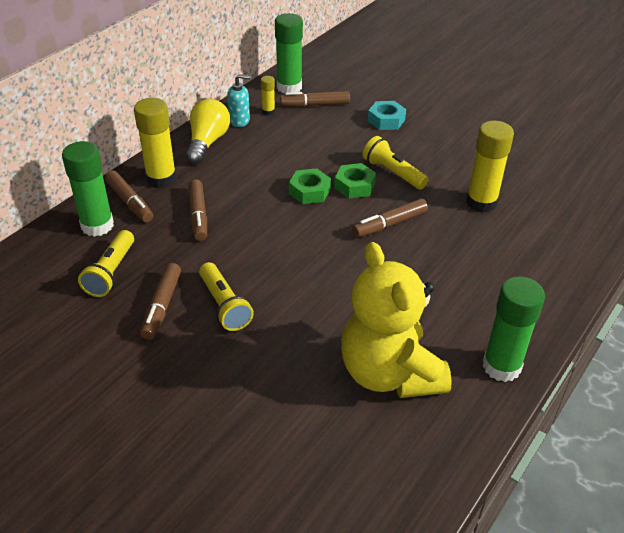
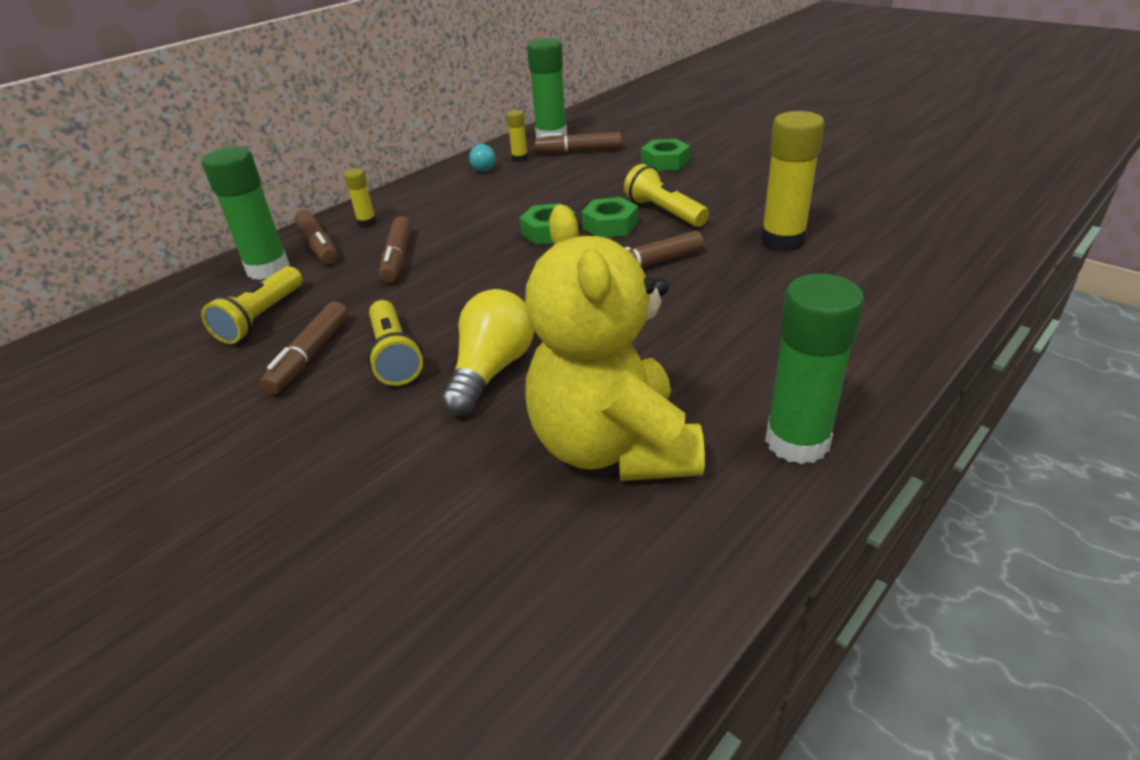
camera: 10 degrees right, 5 degrees down
(161, 179) = (367, 222): yellow glue stick -> yellow glue stick, size x0.49
(207, 142) = (436, 188): yellow light bulb -> yellow light bulb (491, 370)
(239, 120) = (482, 167): turquoise soap dispenser -> turquoise light bulb
(386, 120) = (665, 162): turquoise nut -> green nut

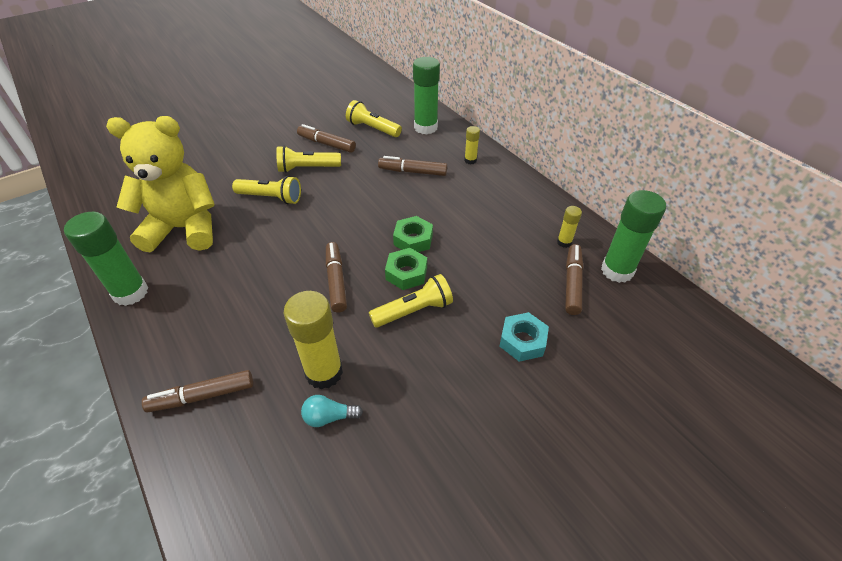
camera: 100 degrees right, 10 degrees up
(318, 245) = (446, 143): brown marker -> brown marker (202, 396)
(482, 167) = (551, 218): turquoise light bulb -> turquoise light bulb (329, 417)
(491, 370) = (271, 198): yellow light bulb -> yellow flashlight
(665, 162) = (522, 341): green nut -> turquoise nut

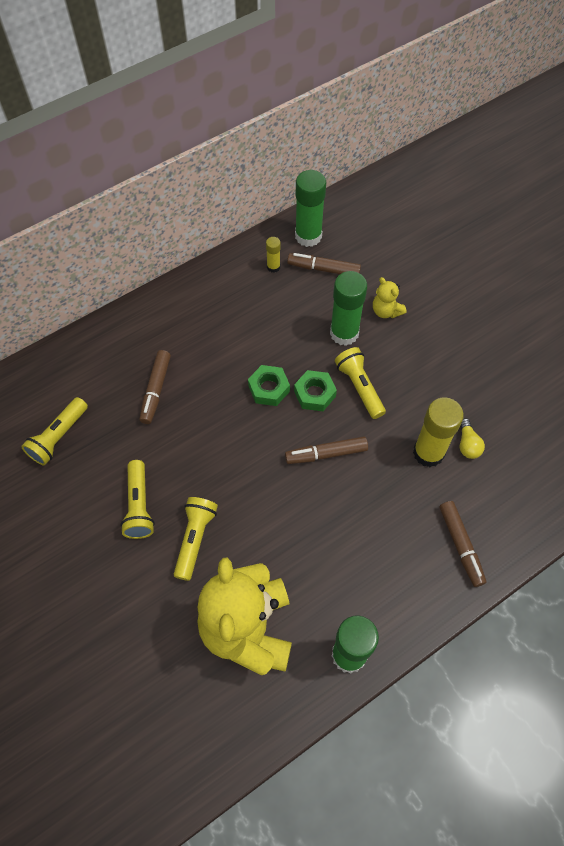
camera: 90 degrees left, 15 degrees up
(326, 144) = (87, 489): brown marker -> none
(329, 417) = (467, 444): turquoise light bulb -> yellow light bulb
(425, 127) = (65, 376): green glue stick -> green glue stick (344, 333)
(470, 160) = (139, 333): yellow glue stick -> none
(522, 341) = (386, 311): turquoise nut -> yellow teddy bear

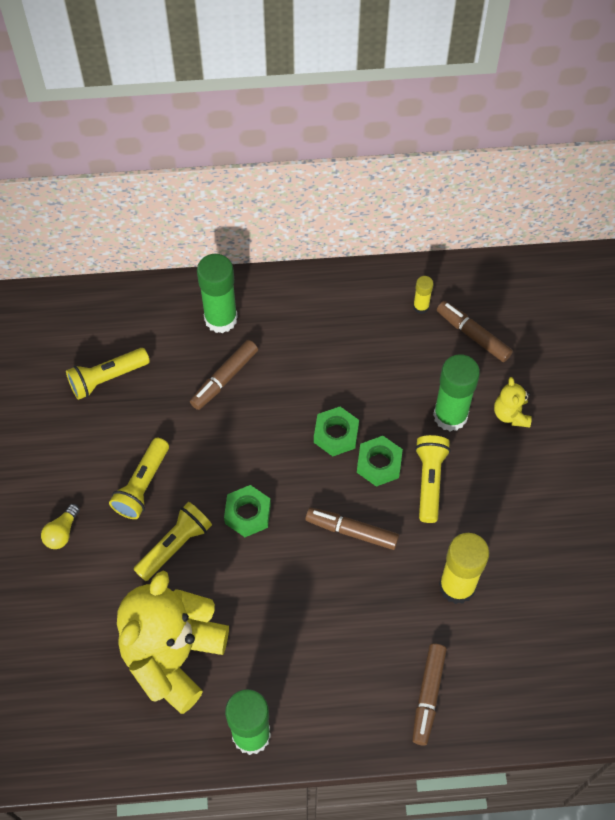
camera: 30 degrees right, 0 degrees up
(238, 483) = (248, 514): none -> green nut
(308, 236) = (480, 290): green glue stick -> green glue stick (221, 319)
(467, 444) = (504, 600): yellow light bulb -> yellow light bulb (62, 532)

